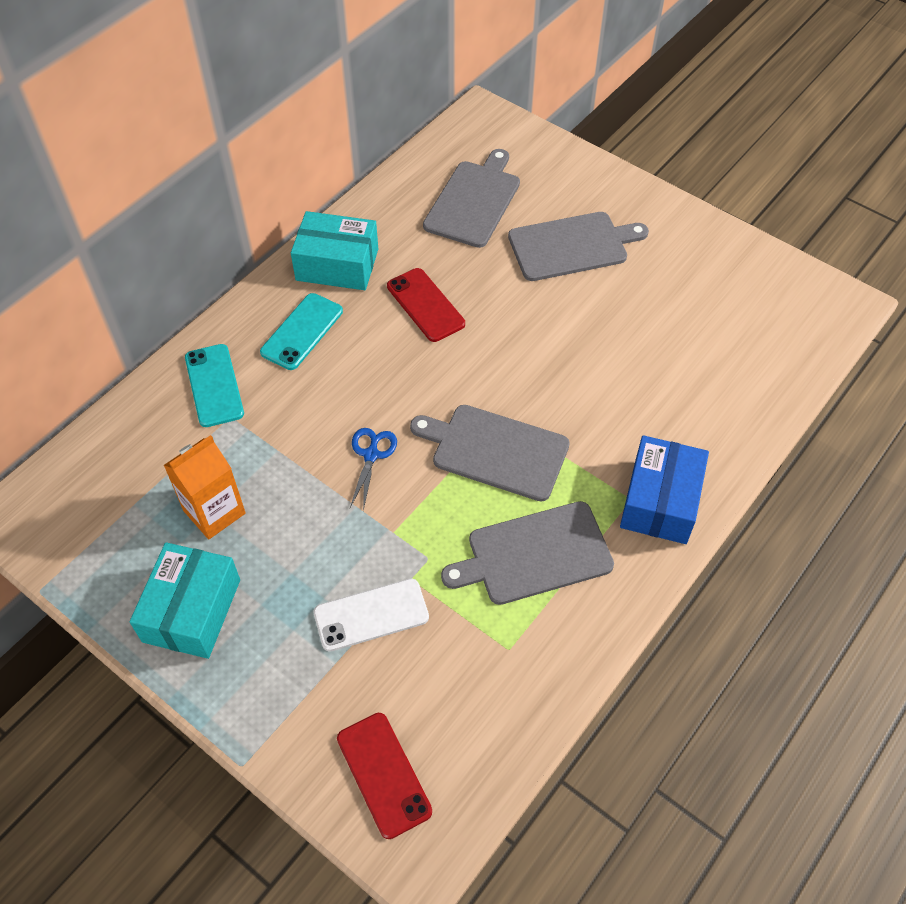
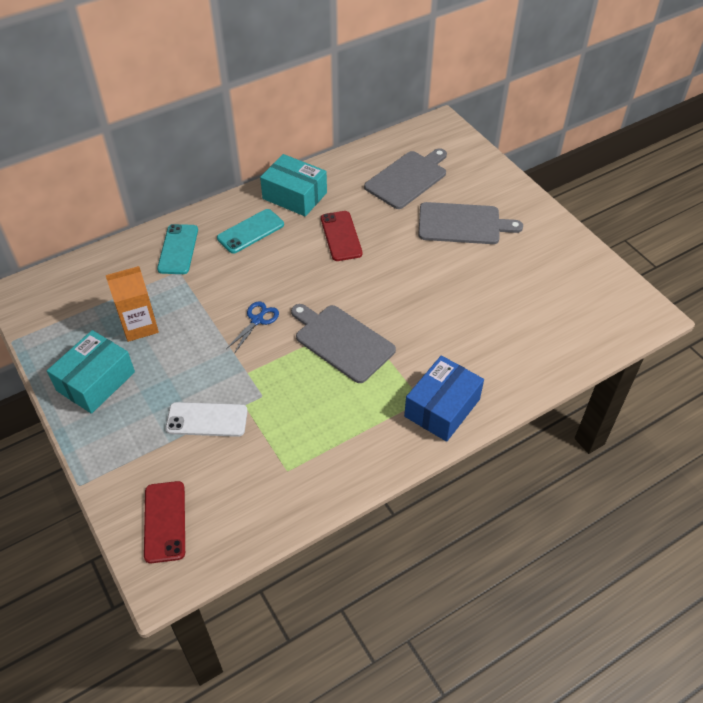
camera: 20 degrees right, 5 degrees down
(534, 554) = (335, 415): grey cutting board -> none

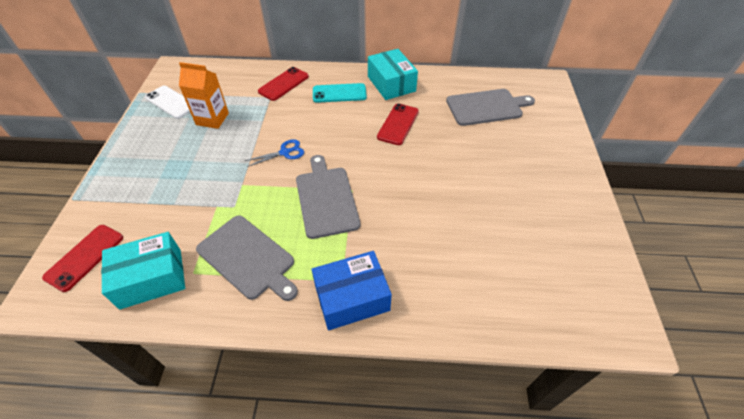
camera: 35 degrees right, 0 degrees up
(96, 381) = (152, 139): turquoise box -> turquoise box (151, 278)
(178, 249) = (283, 84): turquoise phone -> red phone
(207, 420) = (184, 202): white phone -> white phone (171, 102)
(463, 224) = (503, 159): grey cutting board -> grey cutting board (248, 258)

